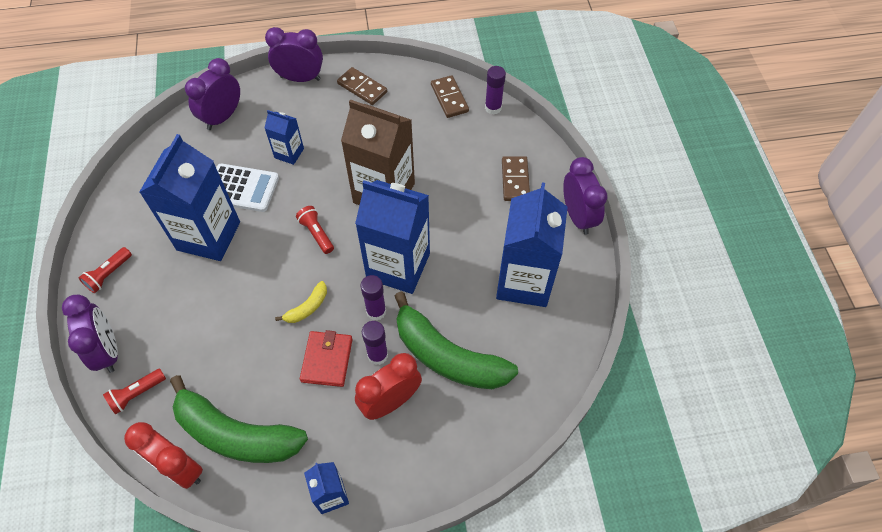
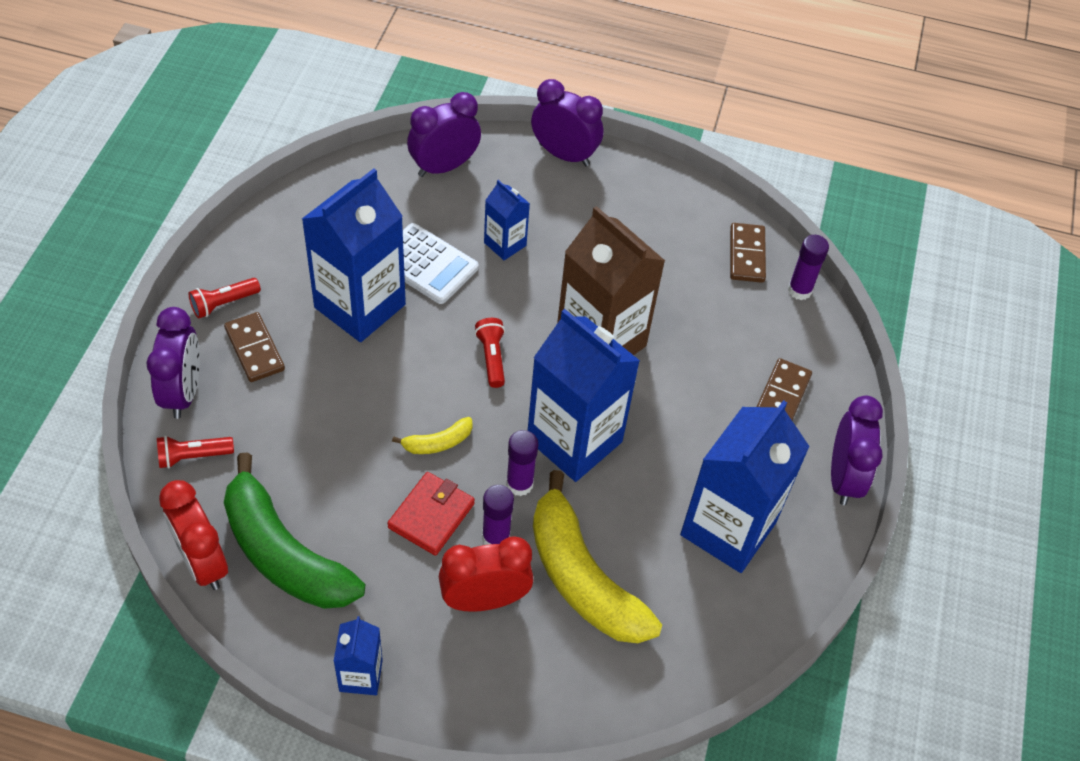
camera: 20 degrees right, 5 degrees down
(362, 88) = (637, 197): brown domino -> brown domino (254, 349)
(448, 356) = (582, 577): green banana -> yellow banana

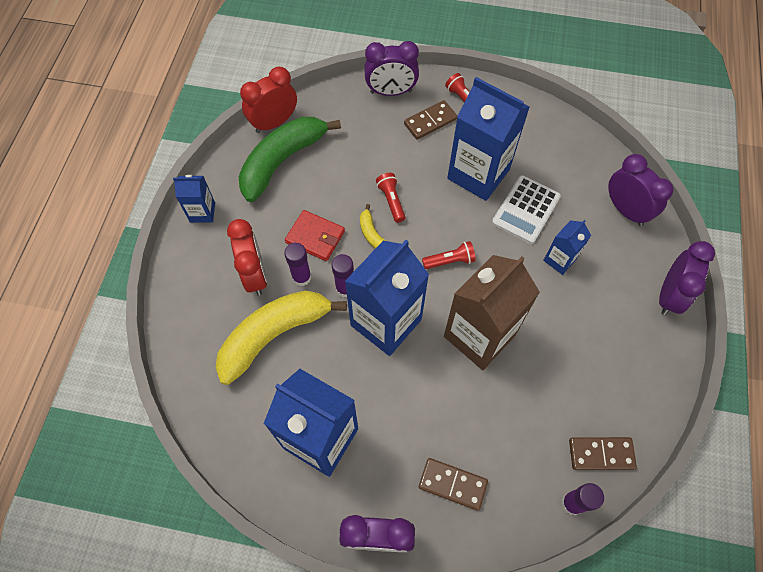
camera: 90 degrees right, 10 degrees up
(193, 456) = (345, 105): red flashlight -> red flashlight (391, 201)

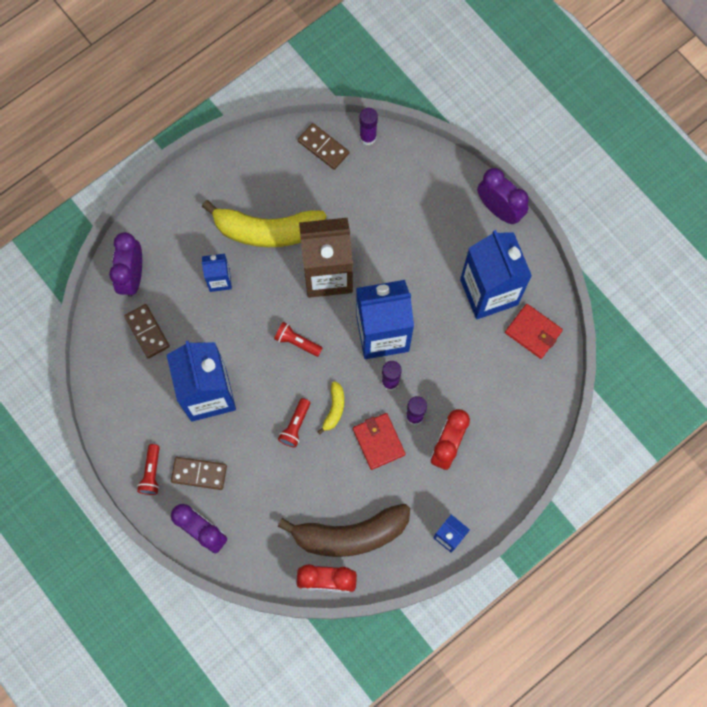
camera: 140 degrees left, 10 degrees up
(249, 433) = (533, 332): none -> red wallet
(274, 335) = (467, 387): yellow banana -> yellow banana (267, 230)
(282, 161) = (350, 534): green banana -> brown banana
(452, 484) = (429, 202): brown domino -> brown domino (147, 332)
(526, 210) = (203, 336): white calculator -> none
(669, 295) = (174, 197): purple clock -> none

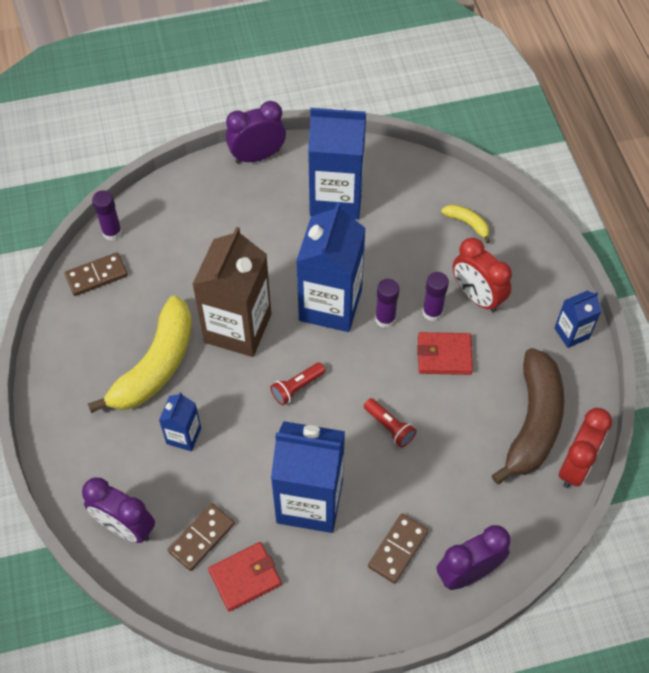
camera: 65 degrees left, 15 degrees down
(147, 332) = (201, 537): brown domino -> brown domino turned 45 degrees counterclockwise
(151, 473) = (373, 602): red flashlight -> none
(334, 409) = (389, 382): yellow banana -> yellow banana (467, 223)
(533, 332) = (396, 179): red wallet -> red wallet (245, 577)

